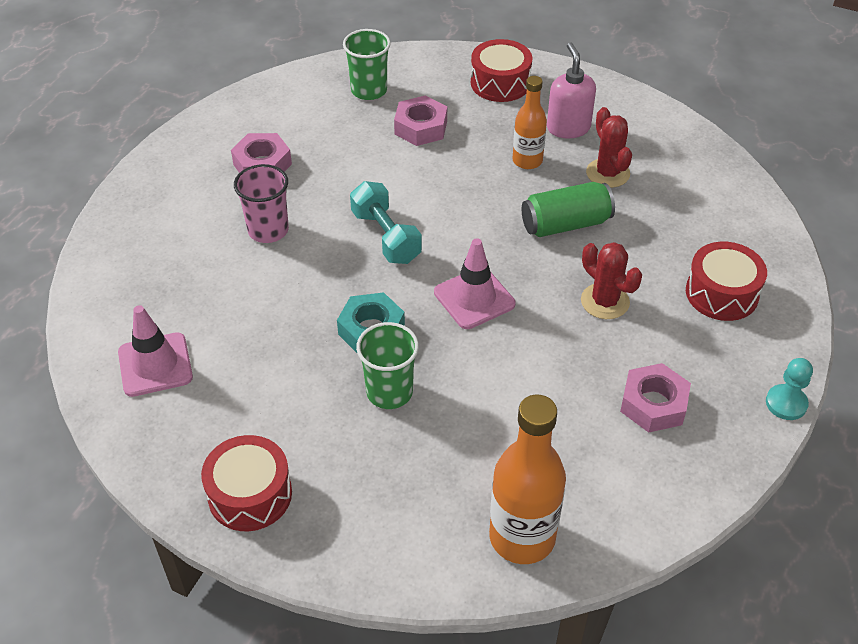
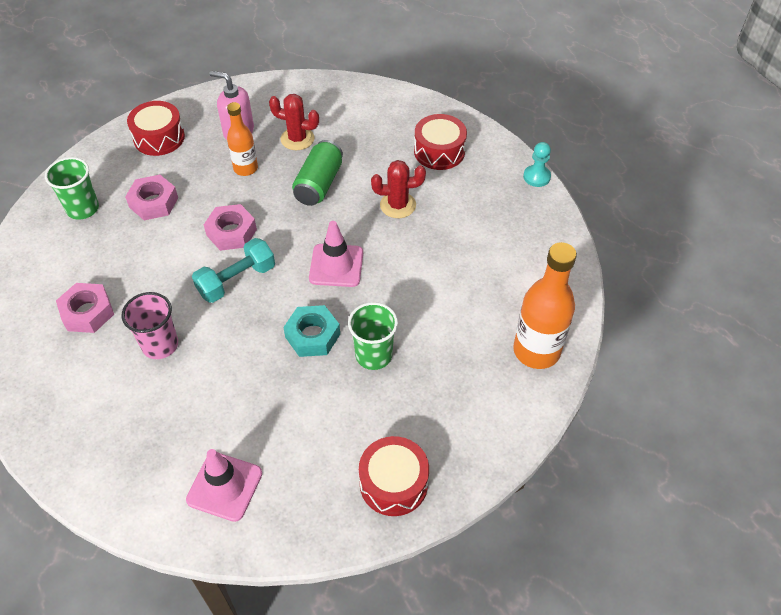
camera: 55 degrees left, 5 degrees up
(386, 237) = (237, 280): turquoise dumbbell -> turquoise dumbbell turned 45 degrees counterclockwise
(653, 404) = (491, 232): pink nut -> pink nut (231, 232)

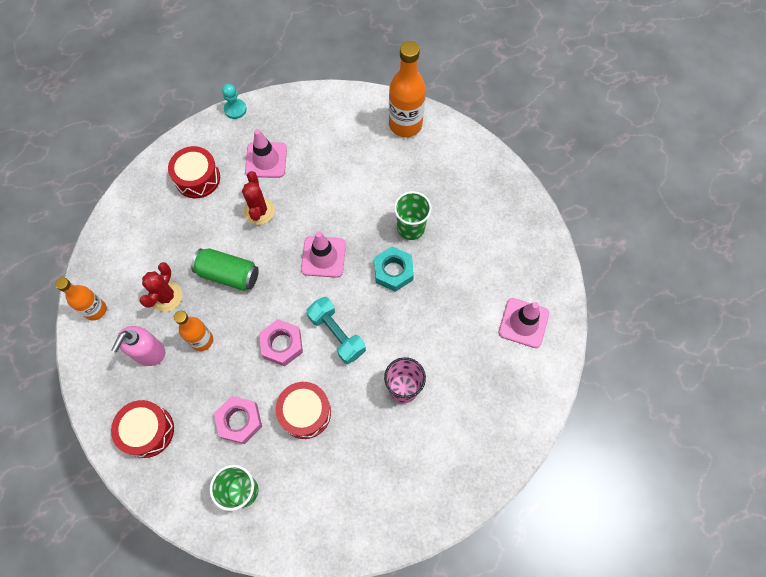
camera: 90 degrees left, 15 degrees up
(87, 312) = (369, 457): pink nut -> none
(288, 92) = (95, 310): none -> orange bottle
(393, 483) = (512, 215): red drum -> red drum (305, 413)
(467, 208) = (266, 160): none -> pink traffic cone

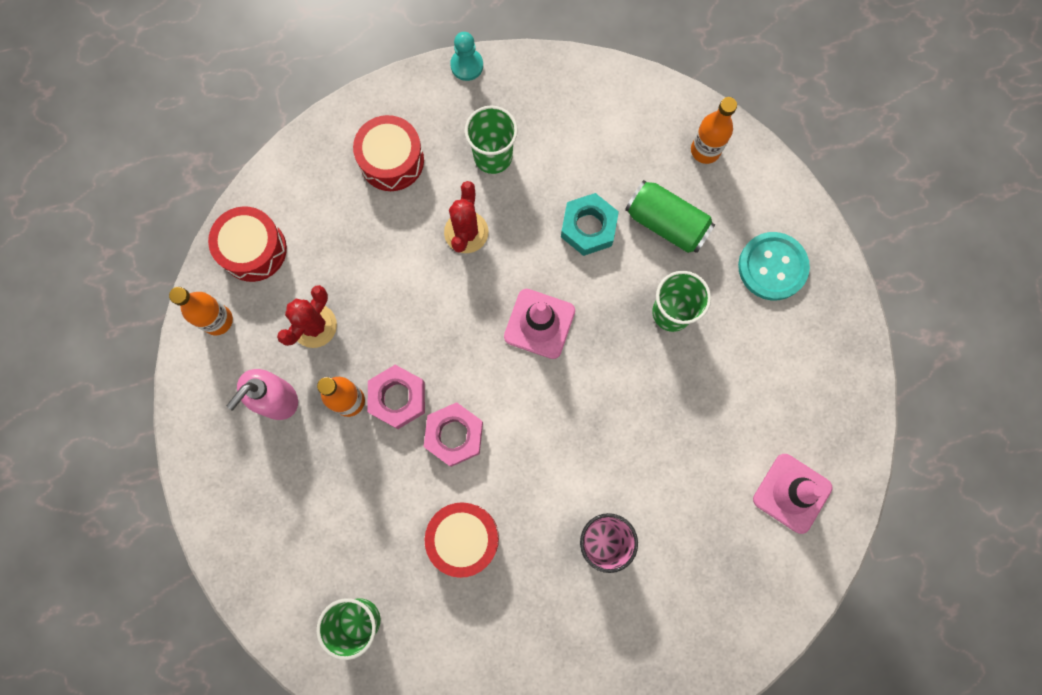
camera: 15 degrees right, 10 degrees up
(148, 431) = (254, 507): red drum -> red drum (253, 249)
(228, 274) = (404, 316): green can -> green can (666, 223)
(239, 421) = (375, 526): pink nut -> pink nut (397, 398)
(266, 160) = (493, 156): pink traffic cone -> green cup
(337, 334) = (531, 441): turquoise dumbbell -> none
(393, 271) = (631, 370): turquoise nut -> turquoise nut (588, 227)
(405, 124) = (705, 150): orange bottle -> orange bottle, size x0.61
(469, 184) = (772, 267): none -> turquoise button

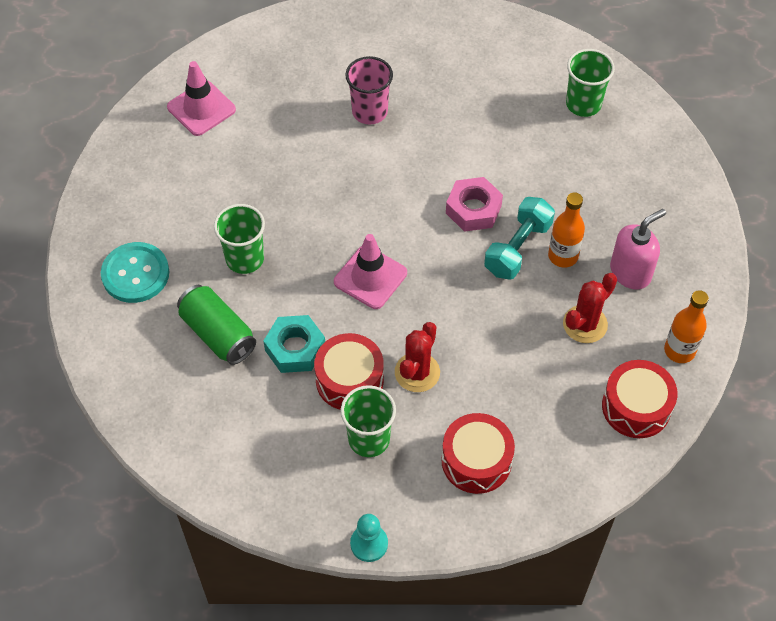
camera: 165 degrees left, 20 degrees down
(397, 398) = (517, 248): pink nut -> turquoise dumbbell
(463, 538) = (484, 137): red drum -> red drum (349, 380)
(705, 150) = (150, 392): orange bottle -> none

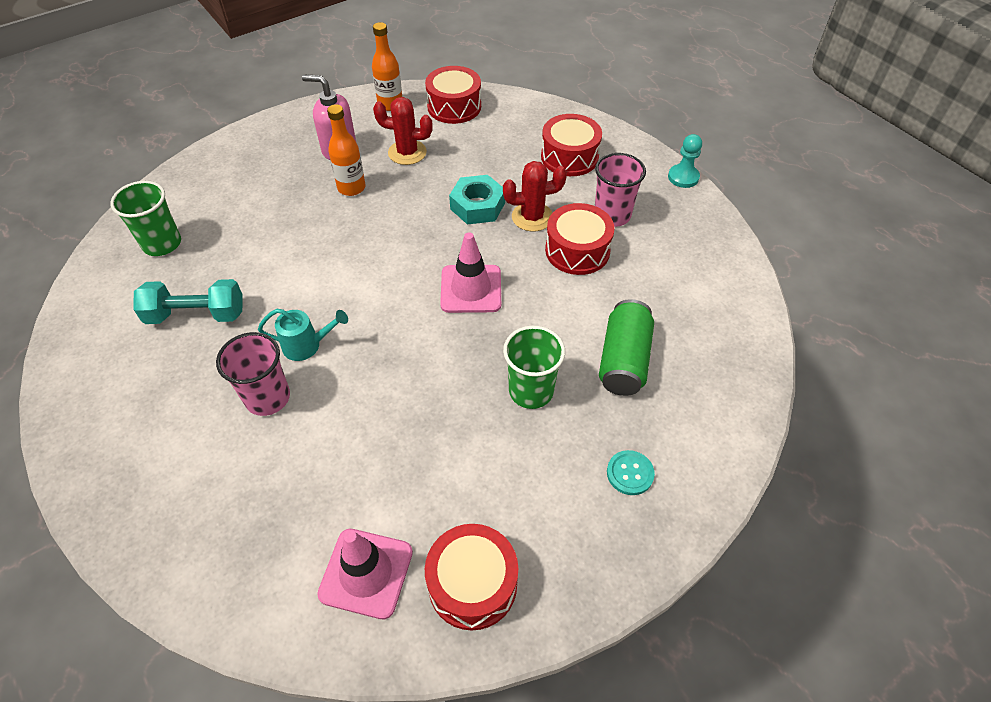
camera: 125 degrees left, 5 degrees down
(135, 274) = (630, 473): turquoise button -> turquoise button, size x0.56
(148, 152) = (472, 584): none -> red drum
(295, 348) = (584, 299): turquoise nut -> turquoise nut (477, 206)
(369, 439) = (612, 215): green cup -> pink cup
(399, 150) = (307, 345): none -> turquoise watering can
(473, 209) = (342, 259): pink nut -> none
(517, 248) = (364, 215): turquoise dumbbell -> turquoise dumbbell (196, 315)

